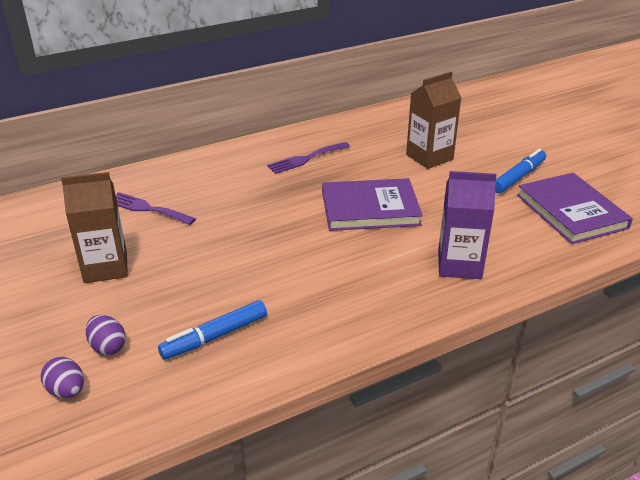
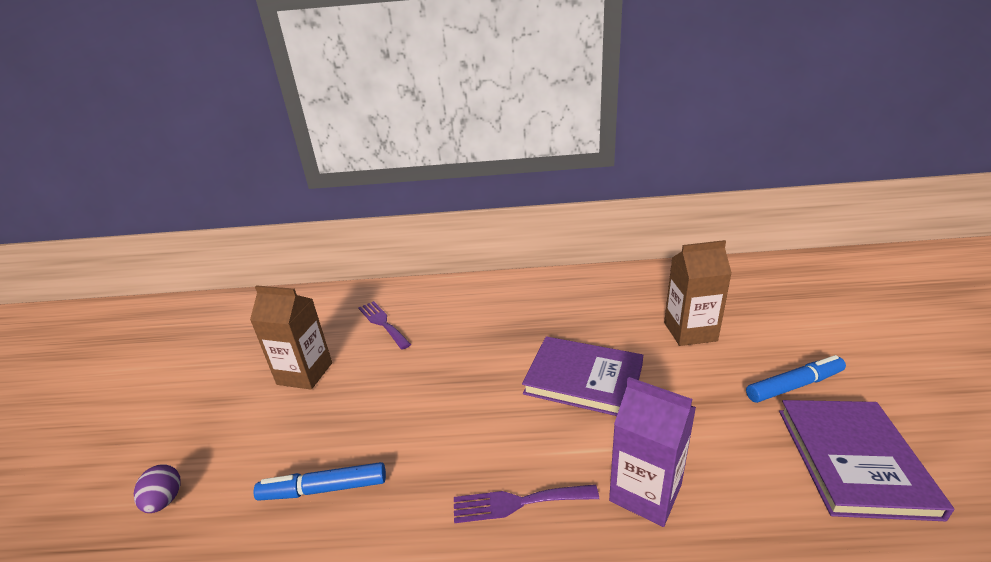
camera: 30 degrees right, 5 degrees down
(108, 347) = (234, 462): purple egg -> none
(306, 159) = (555, 304): purple fork -> purple fork (518, 503)

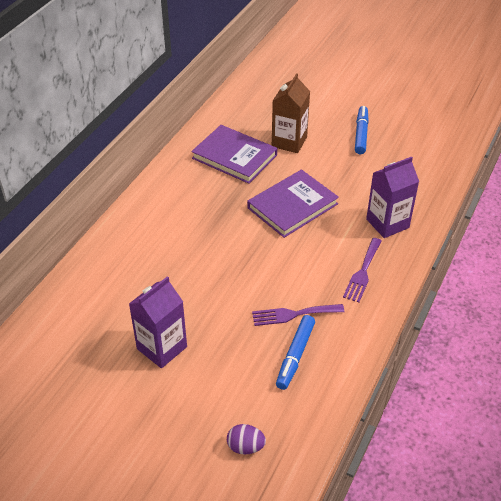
camera: 65 degrees left, 15 degrees up
(305, 373) = (162, 348): brown carton -> purple carton
(382, 323) = (134, 284): purple fork -> purple fork (293, 314)
(853, 460) = (415, 149): purple book -> purple book (234, 157)

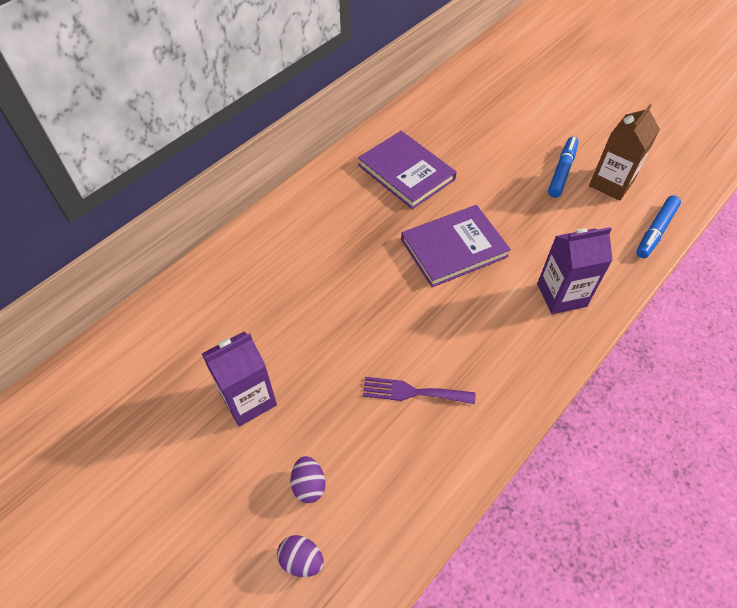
camera: 15 degrees right, 10 degrees up
(233, 396) = (309, 485): none -> purple egg
(289, 142) = (474, 165): brown carton -> brown carton (611, 183)
(295, 356) = (398, 449): blue marker -> blue marker (655, 231)
(362, 272) = (512, 354): purple fork -> none

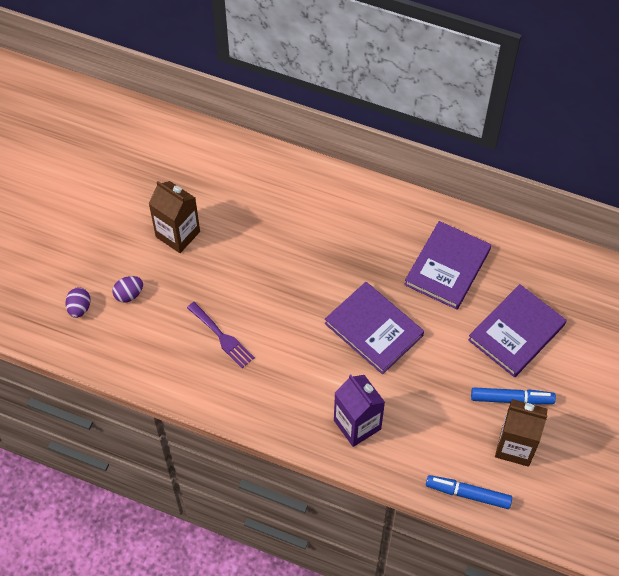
camera: 70 degrees right, 5 degrees up
(248, 399) = (178, 234): purple carton -> brown carton
(412, 392) = (222, 337): purple fork -> purple fork turned 150 degrees clockwise
(494, 148) = (516, 332): none -> purple book

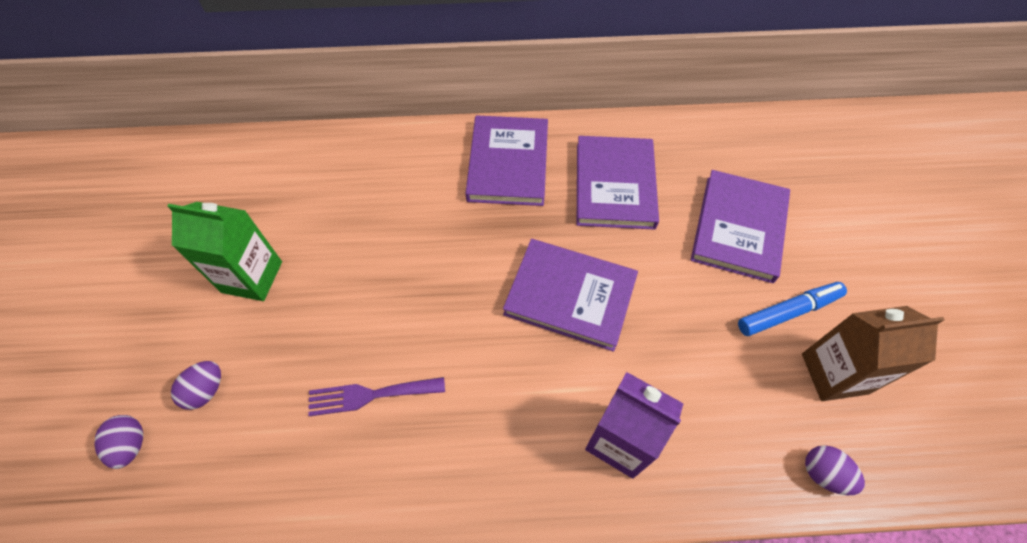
camera: 25 degrees left, 0 degrees up
(178, 234) = (252, 277): brown carton -> green carton
(222, 337) = (370, 395): purple fork -> purple fork turned 150 degrees clockwise
(380, 221) = (508, 163): none -> purple book
(468, 494) = (824, 474): blue marker -> purple egg

